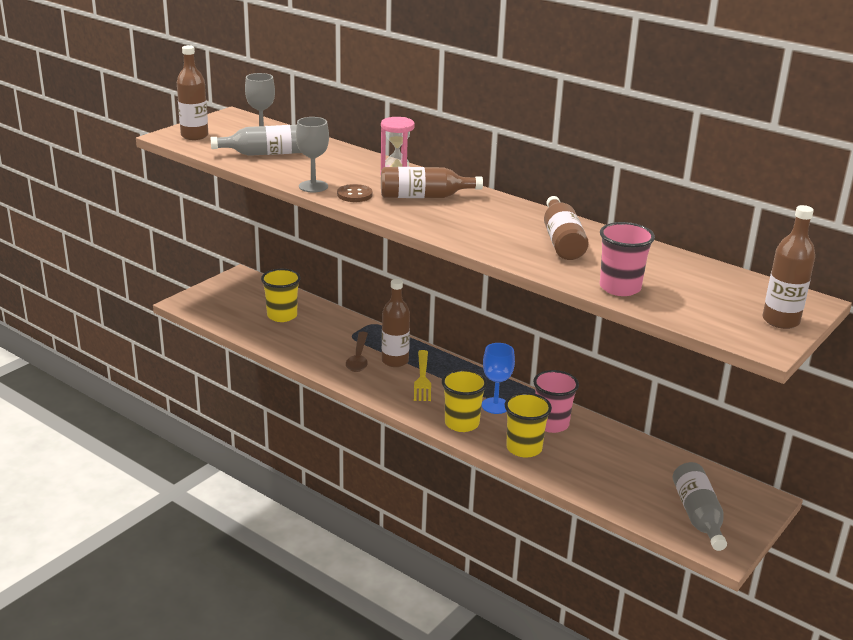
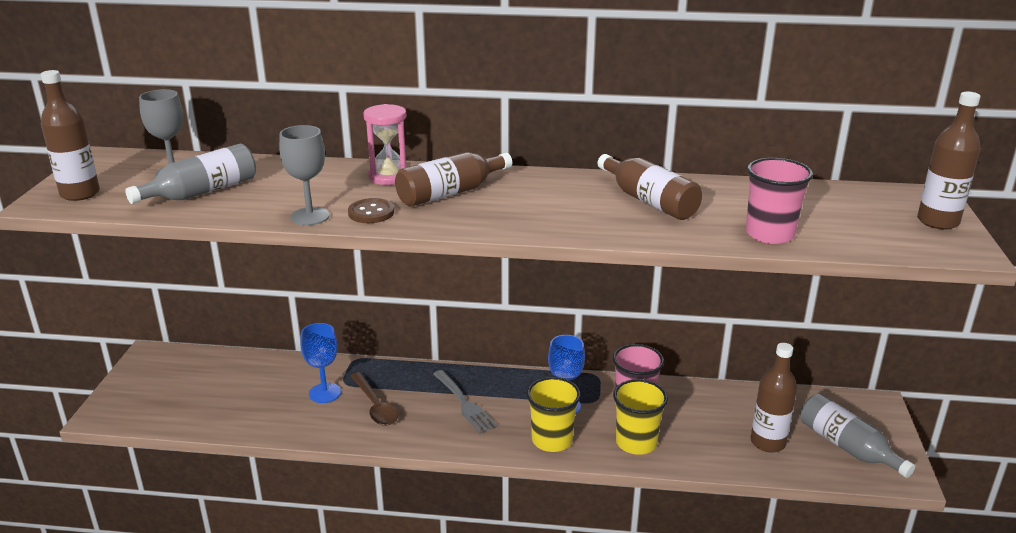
camera: 30 degrees left, 0 degrees up
(282, 316) = (242, 387): yellow cup -> none
(332, 338) = (324, 393): none -> blue goblet
(395, 361) = (418, 394): brown bottle -> brown bottle (768, 442)
(422, 378) = (465, 404): yellow fork -> grey fork

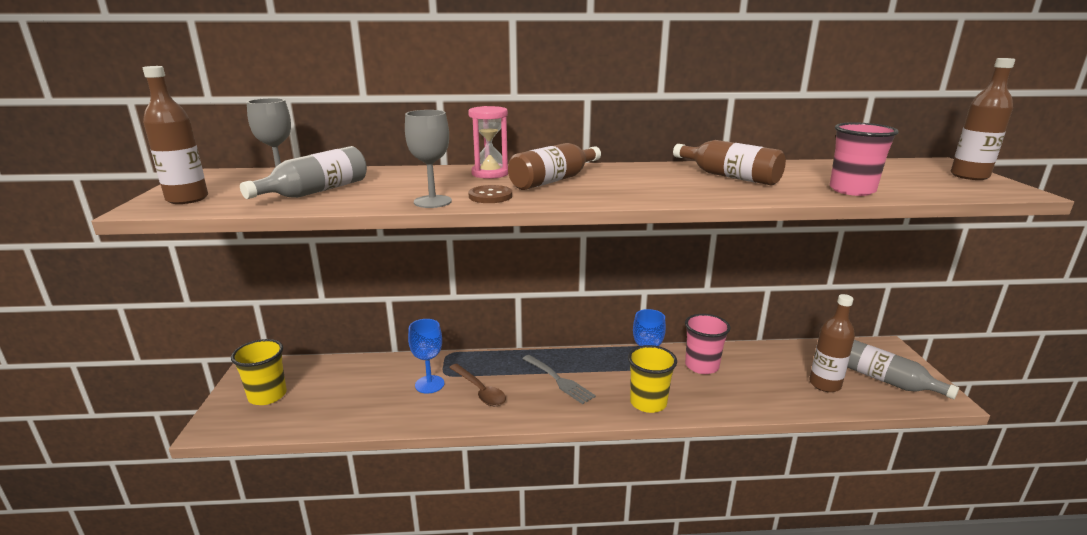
camera: 10 degrees left, 5 degrees down
(636, 443) = (720, 397): yellow cup -> yellow cup (267, 395)

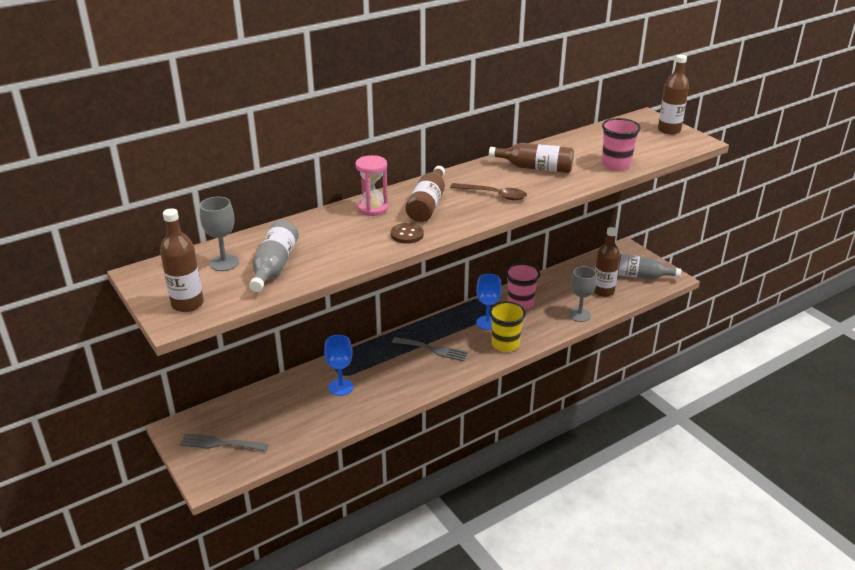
camera: 30 degrees left, 10 degrees up
(267, 395) = (220, 443): yellow cup -> grey fork
(432, 202) = (376, 252): grey goblet -> grey goblet (579, 315)
(480, 391) = (383, 378): brown spoon -> brown spoon (494, 195)

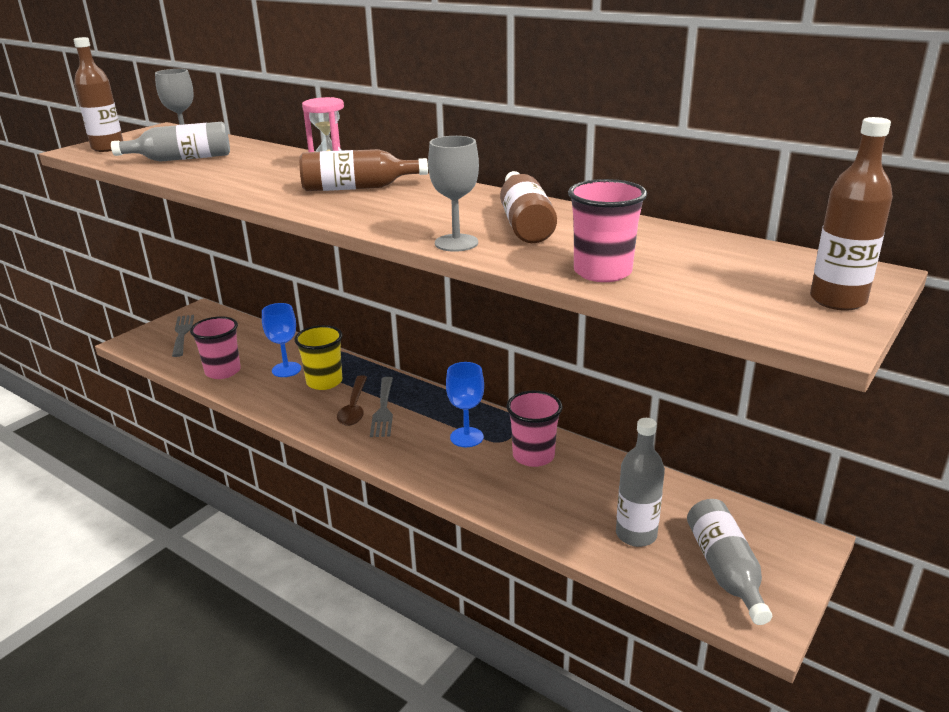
camera: 70 degrees right, 5 degrees down
(317, 422) = (223, 371): none -> pink cup
(407, 234) = (271, 191): brown button -> none
(494, 195) = (410, 213): brown spoon -> brown spoon (354, 407)
(505, 344) = (425, 462): yellow cup -> yellow cup (324, 382)
(579, 315) = (544, 519): grey goblet -> grey goblet (456, 243)
(603, 291) = (636, 534): brown bottle -> grey bottle

